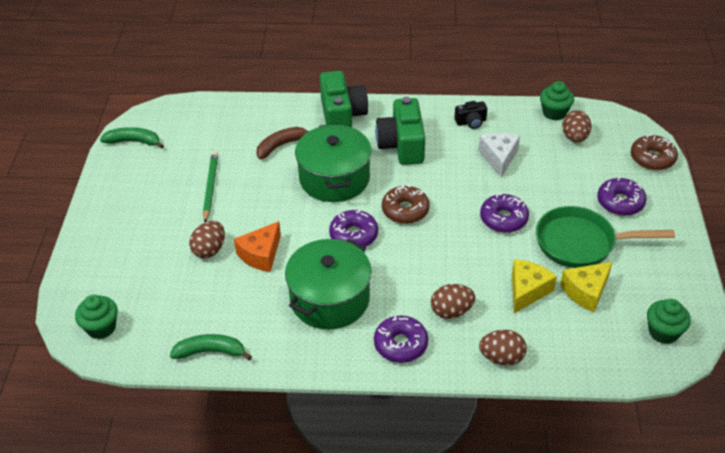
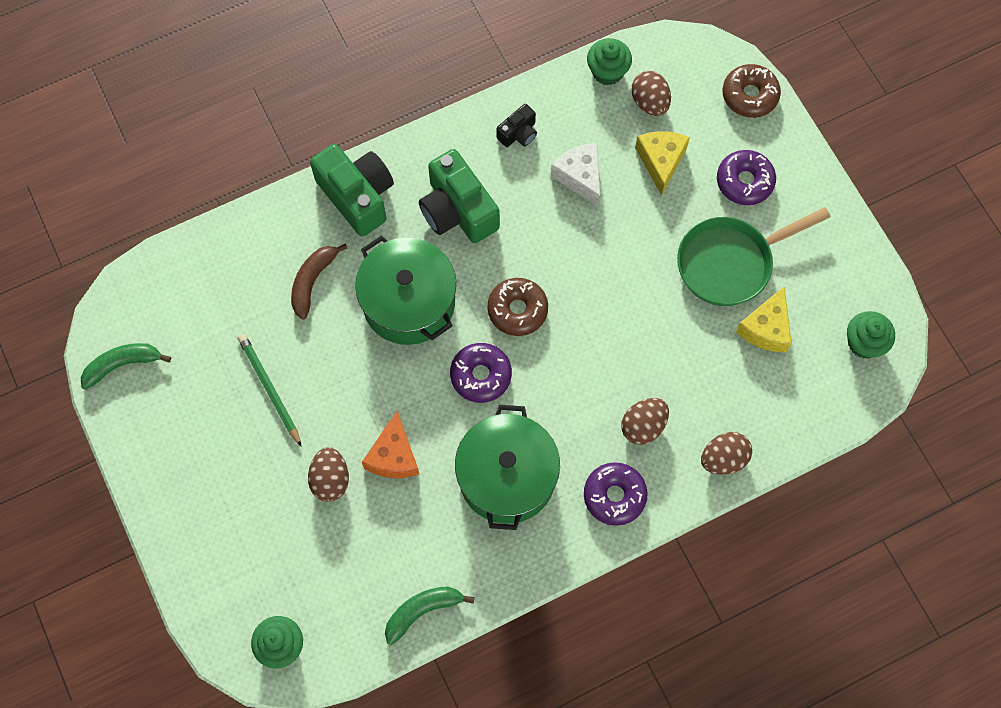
camera: 30 degrees left, 25 degrees up
(503, 219) = (632, 269): purple donut -> none
(527, 291) = (706, 358): yellow cheese -> yellow cheese (661, 161)

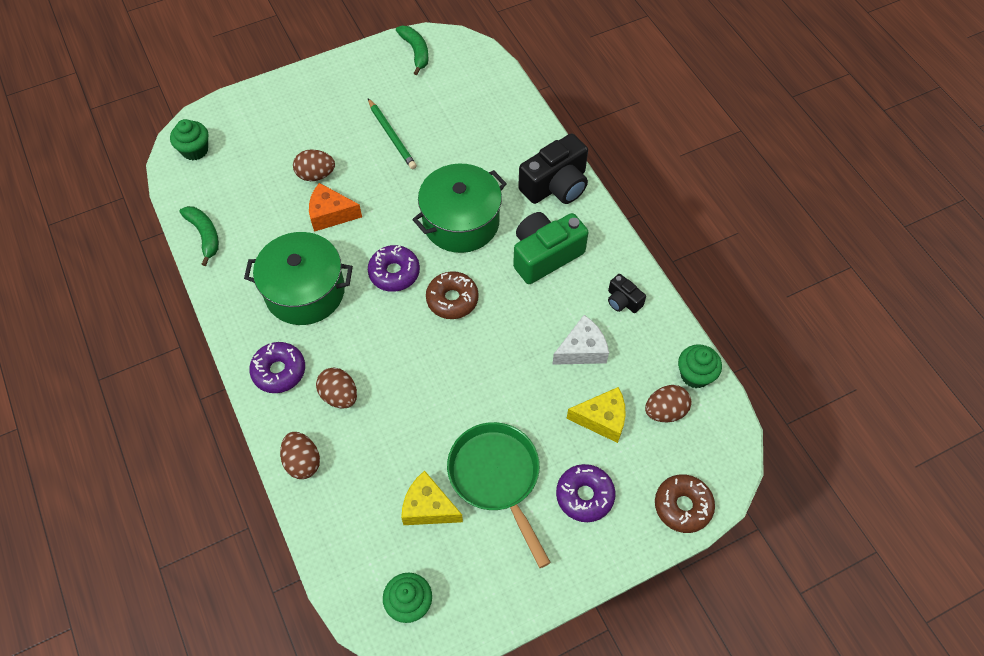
camera: 90 degrees right, 10 degrees down
(270, 389) = (391, 136): green pencil -> green pencil turned 90 degrees clockwise
(312, 281) = (480, 158): brown banana -> none
(357, 196) = (556, 185): green camera -> black camera

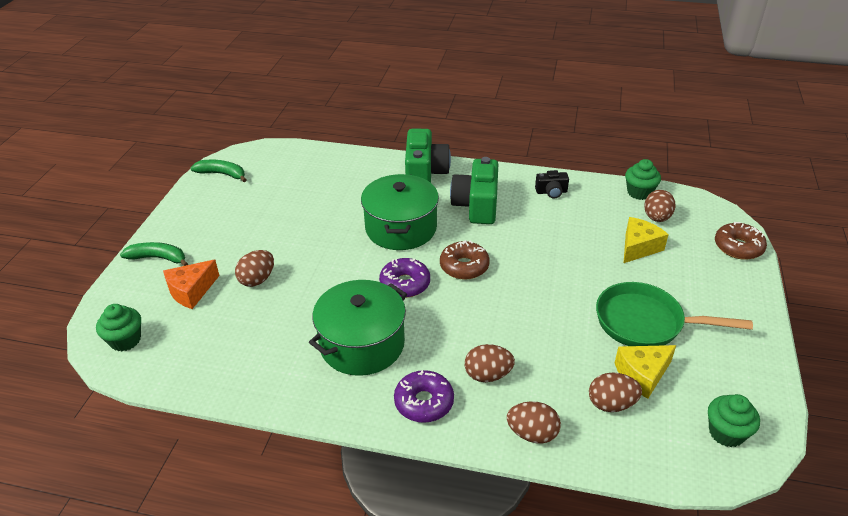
camera: 50 degrees left, 20 degrees down
(205, 235) = (223, 380): green banana -> green banana (158, 258)
(330, 214) = (306, 290): orange cheese -> orange cheese (191, 291)
(376, 501) = (611, 404): none -> brown egg
(391, 136) = (278, 222): green pencil -> none
(556, 185) = (425, 172): black camera -> green camera
(582, 350) = (573, 228): white cheese -> none
(584, 496) = (696, 286): purple donut -> none

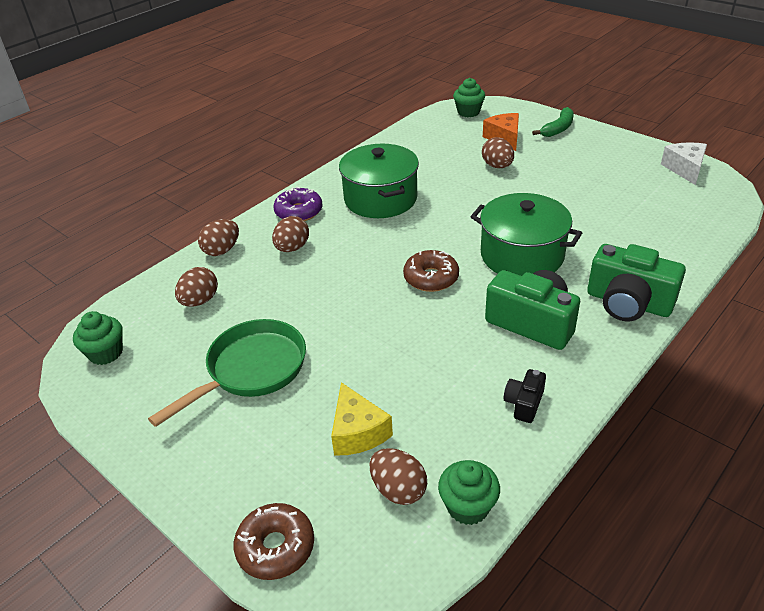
camera: 120 degrees right, 0 degrees up
(222, 174) = (685, 169): green banana -> white cheese
(405, 284) = (434, 236): purple donut -> none
(642, 375) = (204, 334): yellow cheese -> none

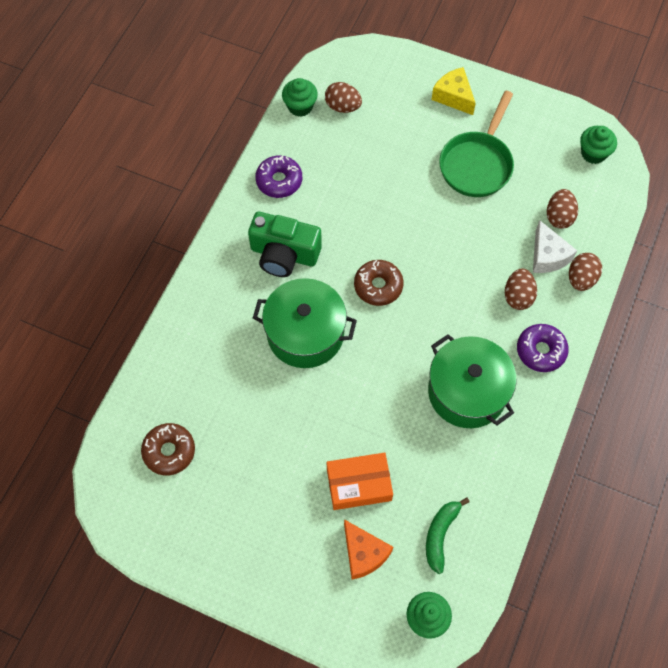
camera: 160 degrees right, 25 degrees up
(276, 547) = (397, 62): brown donut -> brown donut (169, 451)
(357, 432) = (381, 135): yellow cheese -> yellow cheese (453, 96)
(497, 166) = (359, 484): brown egg -> orange box
(524, 403) = (279, 181): black camera -> purple donut
(558, 129) = (300, 594): green banana -> green banana (440, 535)
(628, 303) = (210, 293): green camera -> none
(685, 169) = (146, 525): white cheese -> white cheese (547, 256)

